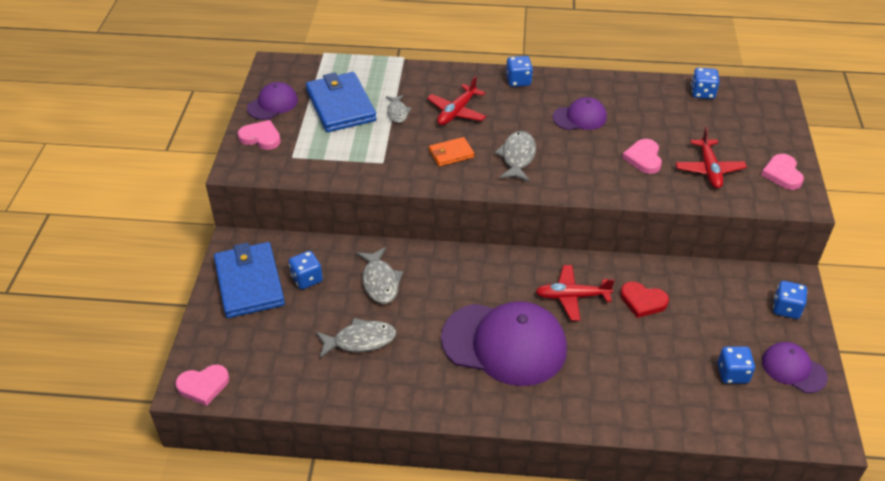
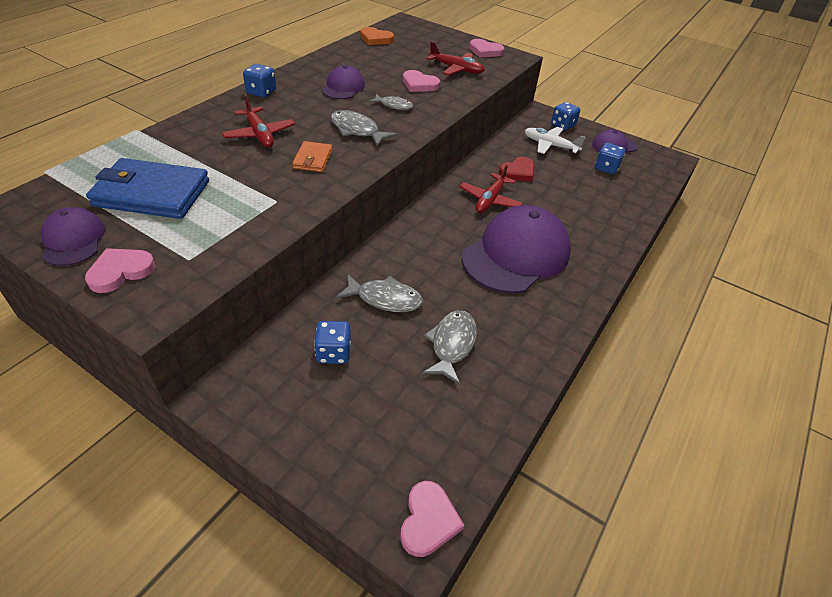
camera: 65 degrees left, 0 degrees up
(249, 283) = (295, 408): blue wallet -> none
(397, 112) = (214, 164): grey fish -> grey fish (394, 105)
(702, 93) = (376, 39): blue dice -> orange heart
(726, 310) = (550, 145): none -> white plane

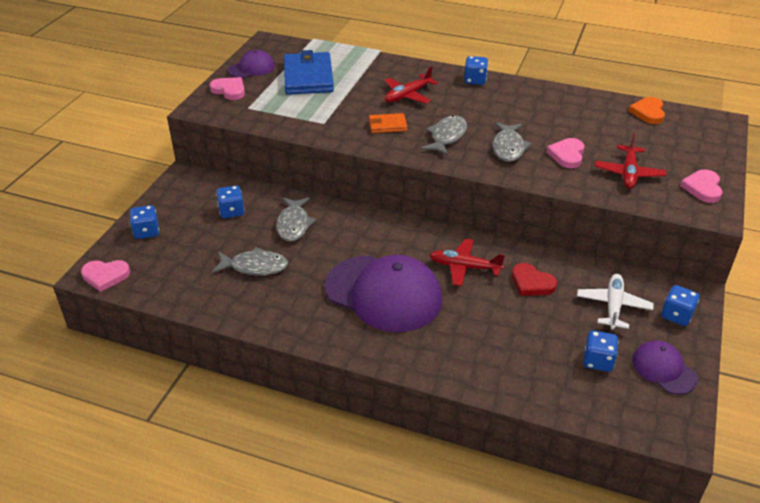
camera: 80 degrees right, 5 degrees down
(339, 458) = (146, 232): none -> blue dice
(343, 87) = (519, 115): purple cap -> none
(394, 105) = (508, 147): grey fish -> grey fish, size x1.54

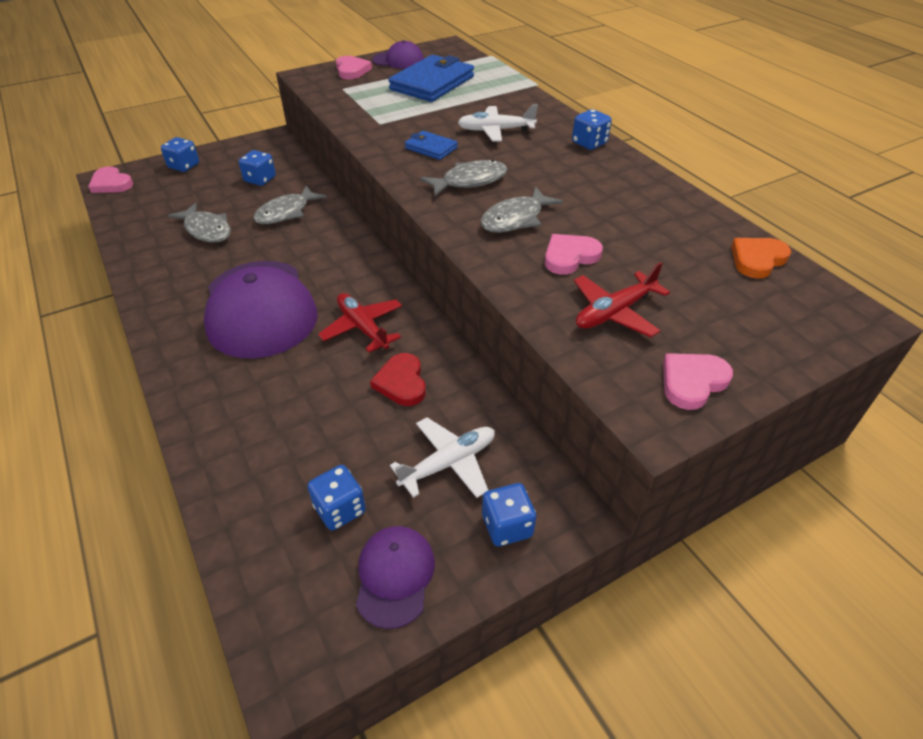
camera: 40 degrees right, 5 degrees up
(387, 125) = (431, 148): orange wallet -> blue wallet
(407, 95) = (495, 130): red plane -> white plane

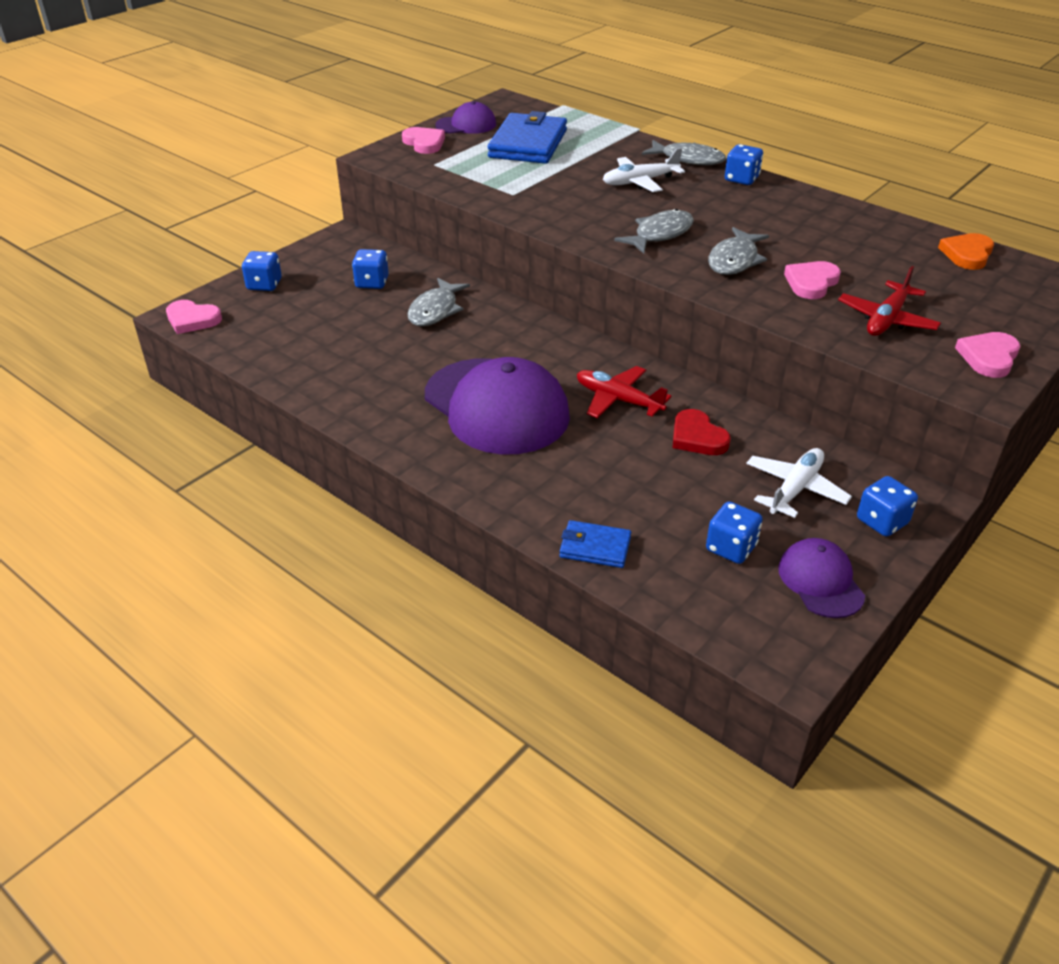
camera: 20 degrees left, 5 degrees down
(207, 230) = (361, 345): grey fish -> grey fish (688, 159)
(431, 148) = (591, 209): blue wallet -> blue wallet (595, 547)

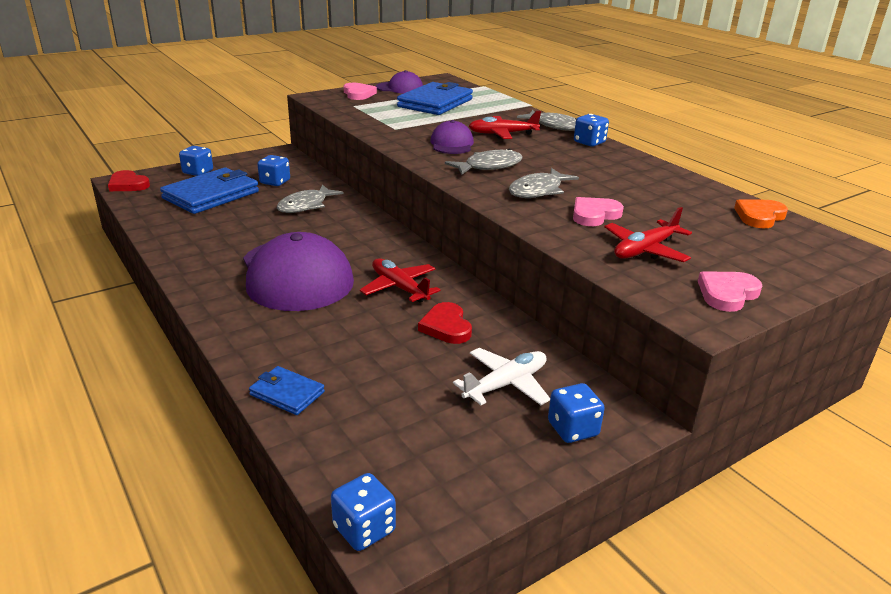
camera: 15 degrees right, 10 degrees down
(192, 320) = (128, 184): pink heart -> red heart
(310, 316) = (211, 195): none -> blue wallet
(639, 182) = (502, 134): white plane -> red plane
(731, 548) = (409, 420): blue dice -> blue dice (364, 529)
(820, 581) = (474, 468): purple cap -> purple cap (451, 144)

